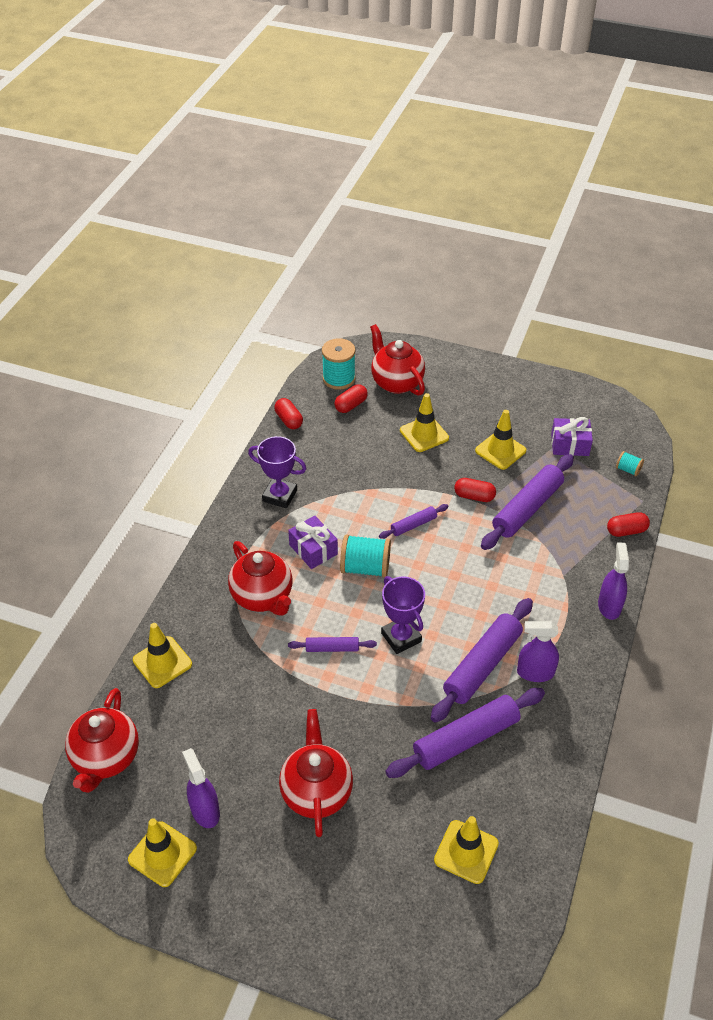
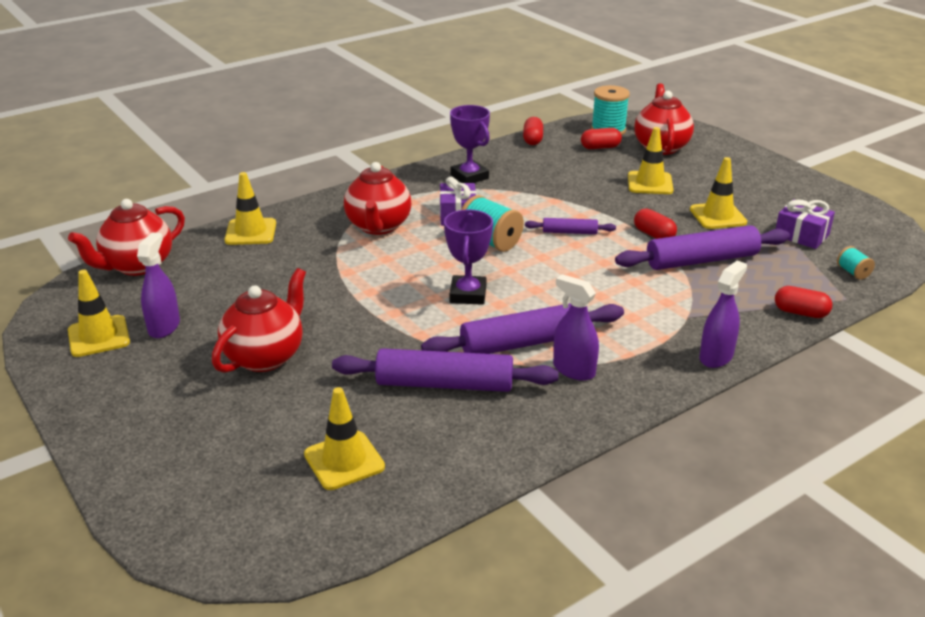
camera: 35 degrees right, 15 degrees down
(332, 648) = (397, 277): purple rolling pin -> none

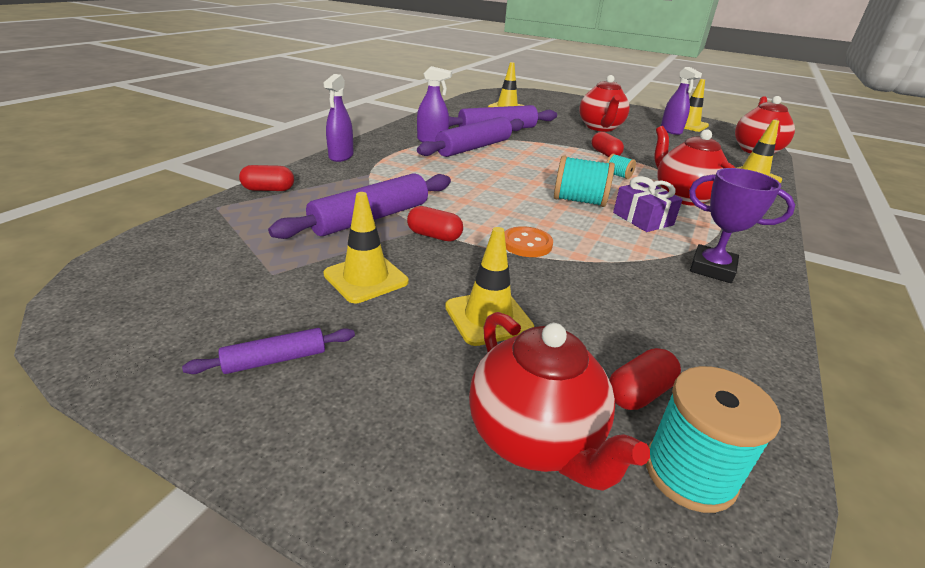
camera: 150 degrees right, 0 degrees up
(468, 294) = (541, 164): purple trophy -> none
(532, 140) = (762, 378): red capsule -> red capsule (605, 154)
(569, 232) = (521, 222): purple rolling pin -> purple rolling pin (275, 359)
(584, 215) = (526, 244): none -> orange button
(801, 235) = (245, 271): purple gift -> none
(853, 272) = (194, 234): turquoise spool -> turquoise spool (618, 175)

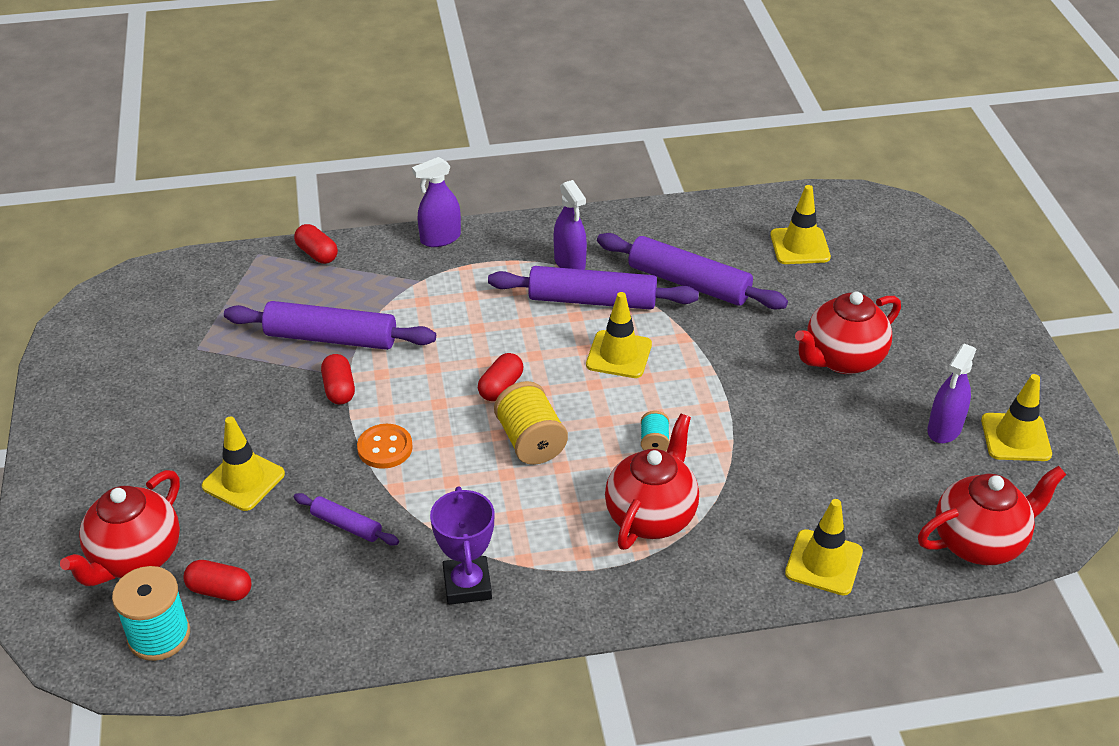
camera: 55 degrees right, 10 degrees up
(275, 359) = (113, 415): purple rolling pin -> purple rolling pin (346, 525)
(366, 278) = (235, 393): yellow traffic cone -> yellow traffic cone (619, 355)
(579, 201) = (530, 441): turquoise spool -> yellow spool
(605, 154) = (725, 404): red capsule -> red capsule (501, 387)
(642, 219) = (538, 503): purple gift -> none

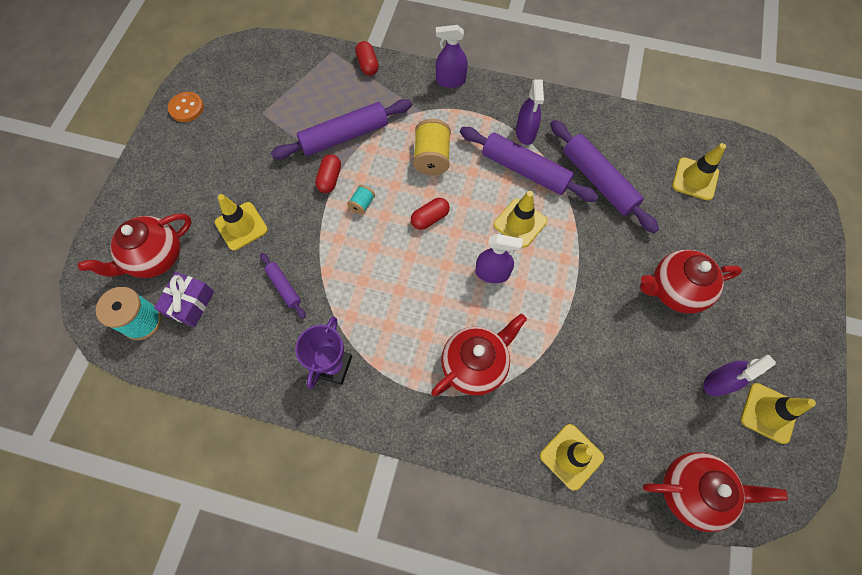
camera: 25 degrees right, 25 degrees up
(220, 590) = (190, 303): red capsule -> purple gift
(331, 337) = (344, 136): purple rolling pin -> purple rolling pin turned 60 degrees counterclockwise
(385, 448) = (335, 237): orange button -> orange button (186, 108)
(530, 441) = (427, 270): yellow spool -> yellow spool (432, 158)
(615, 416) = (492, 273): none -> purple spray bottle
(654, 442) = (507, 305): turquoise spool -> turquoise spool (362, 204)

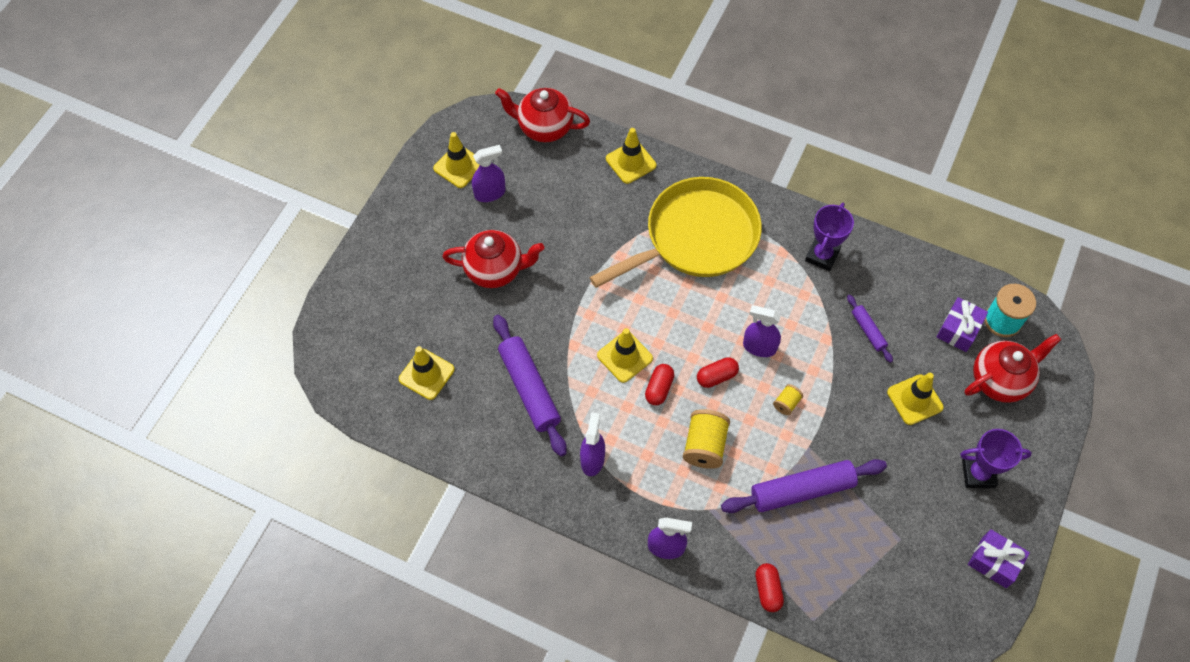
camera: 170 degrees left, 5 degrees down
(186, 108) = (994, 562): orange button -> purple gift
(190, 171) = (978, 474): none -> purple trophy
(330, 179) = (820, 438): red capsule -> red capsule (659, 388)
(362, 204) = (786, 403): turquoise spool -> yellow spool
(475, 365) = (695, 237): red teapot -> yellow pan
(492, 273) = (663, 312): purple spray bottle -> purple spray bottle (759, 347)
(525, 170) = (605, 414): purple rolling pin -> none

